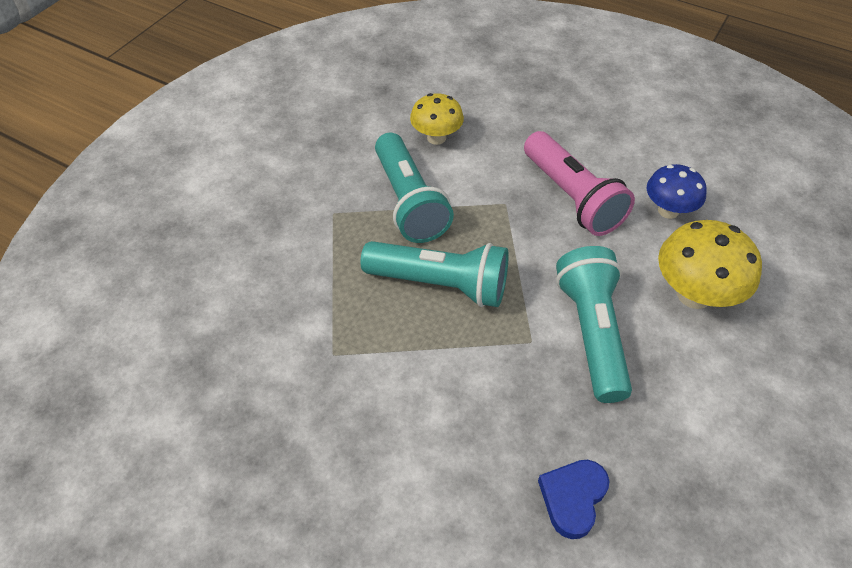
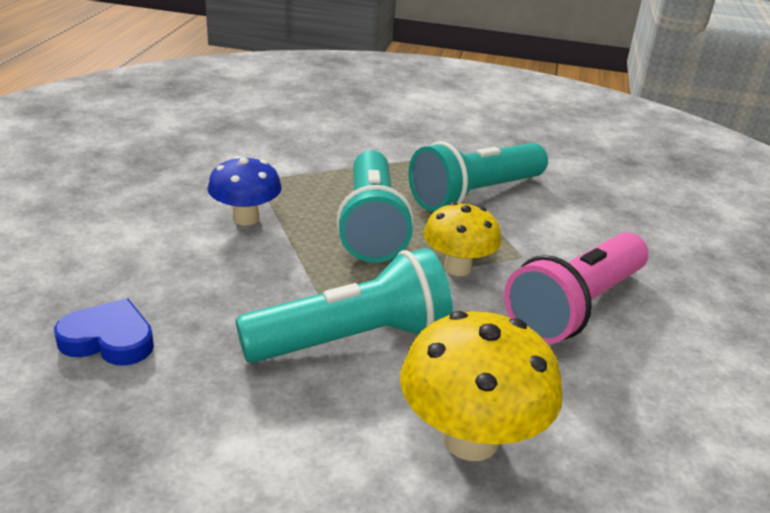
camera: 70 degrees right, 20 degrees down
(436, 138) = (587, 200): yellow mushroom -> yellow mushroom (457, 268)
(668, 210) = (626, 404): blue mushroom -> blue mushroom (246, 218)

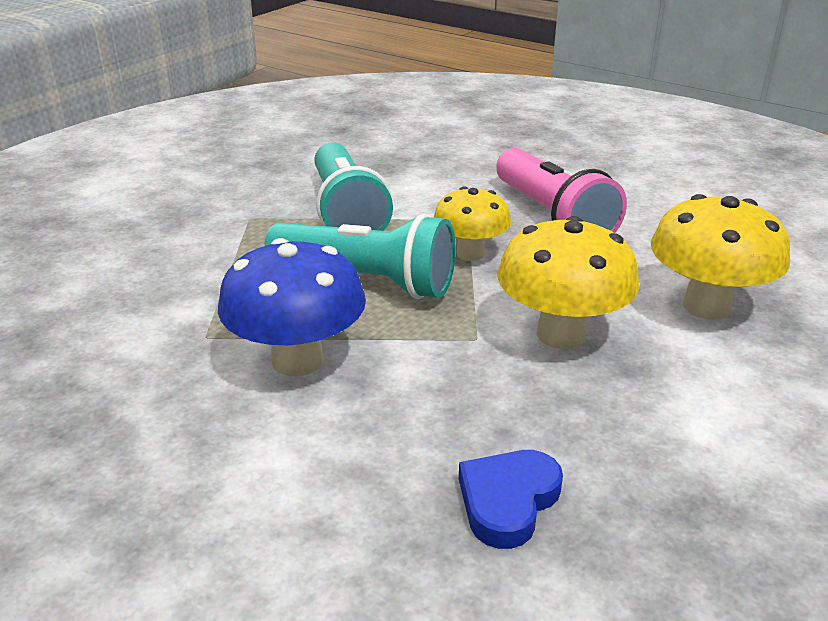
camera: 65 degrees left, 0 degrees up
(246, 218) = (297, 360): blue mushroom -> blue mushroom, size x1.52
(352, 339) = (561, 334): turquoise flashlight -> yellow mushroom

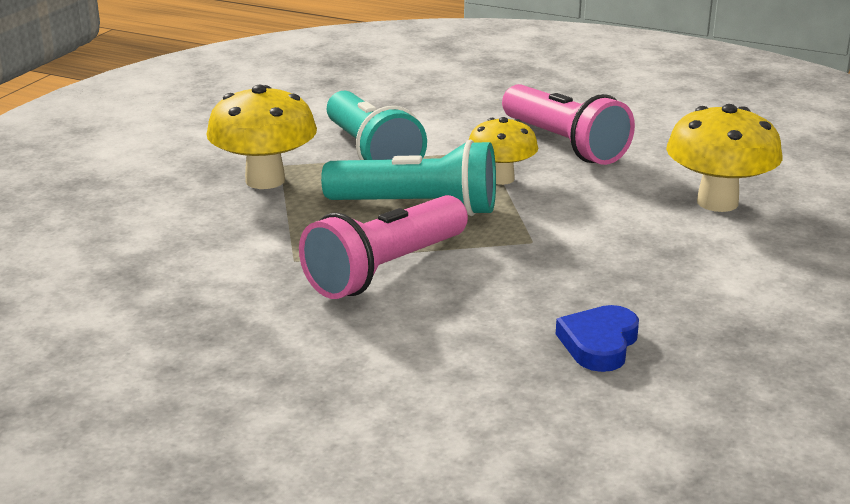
camera: 10 degrees left, 5 degrees down
(297, 360) = (386, 270): blue mushroom -> pink flashlight
(561, 334) = (602, 232): yellow mushroom -> yellow mushroom (265, 180)

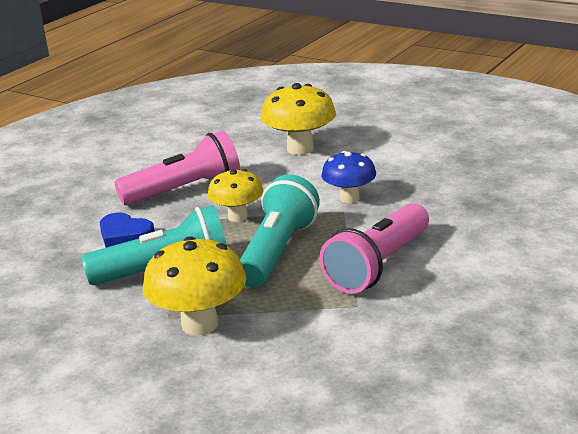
camera: 80 degrees left, 0 degrees up
(386, 270) = (378, 265): pink flashlight -> pink flashlight turned 75 degrees clockwise
(569, 244) = (349, 198): none -> blue mushroom
(599, 344) = (479, 197): blue heart -> blue heart (125, 235)

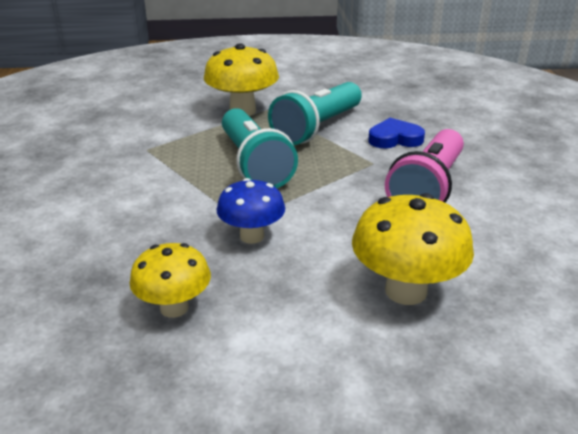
camera: 140 degrees right, 5 degrees up
(237, 217) = (333, 180): yellow mushroom -> yellow mushroom (174, 308)
(378, 265) = (154, 179): pink flashlight -> none

